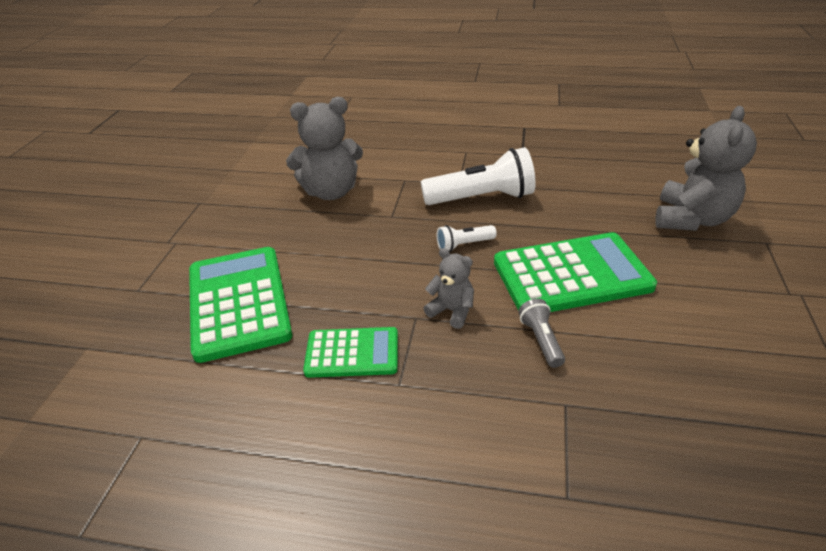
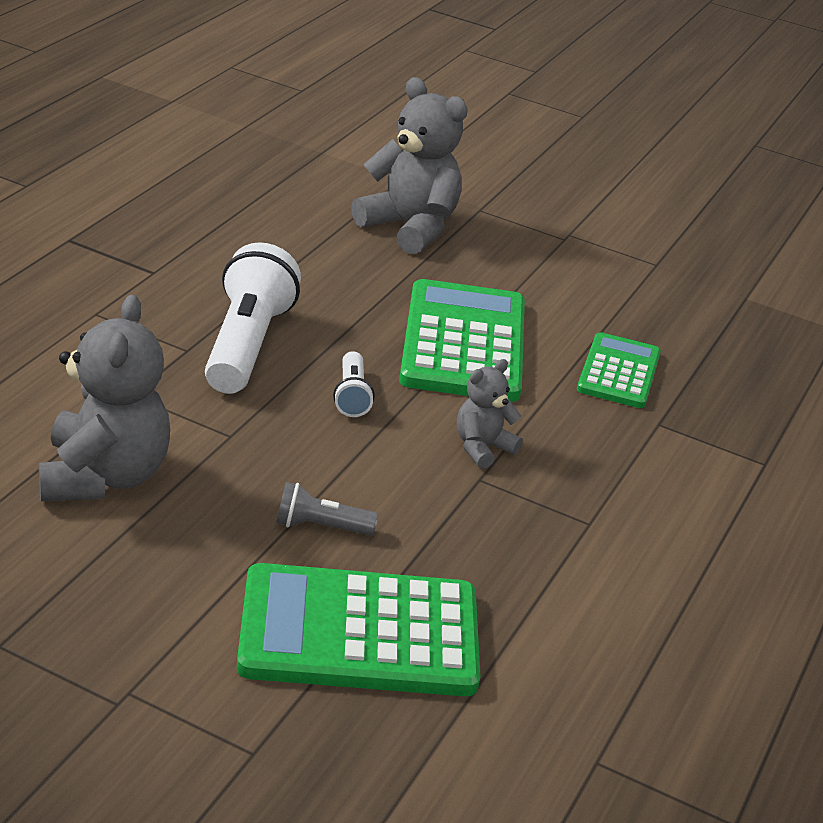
camera: 80 degrees left, 5 degrees down
(352, 353) = (521, 546): green calculator -> green calculator (618, 372)
(541, 340) = (563, 404): grey flashlight -> grey flashlight (320, 526)

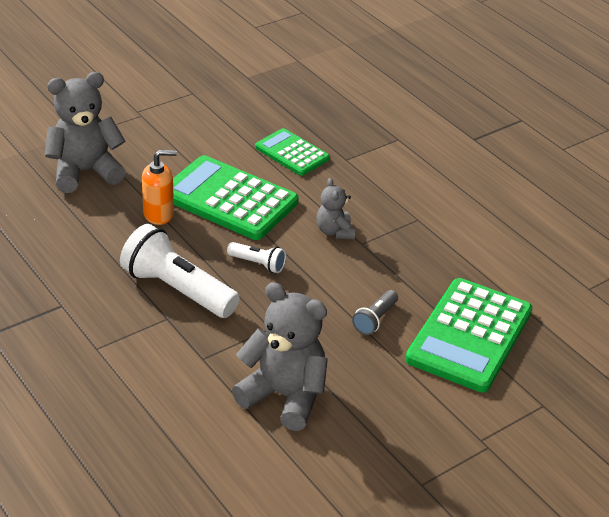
camera: 60 degrees left, 5 degrees up
(380, 297) = (159, 214): none -> orange soap dispenser

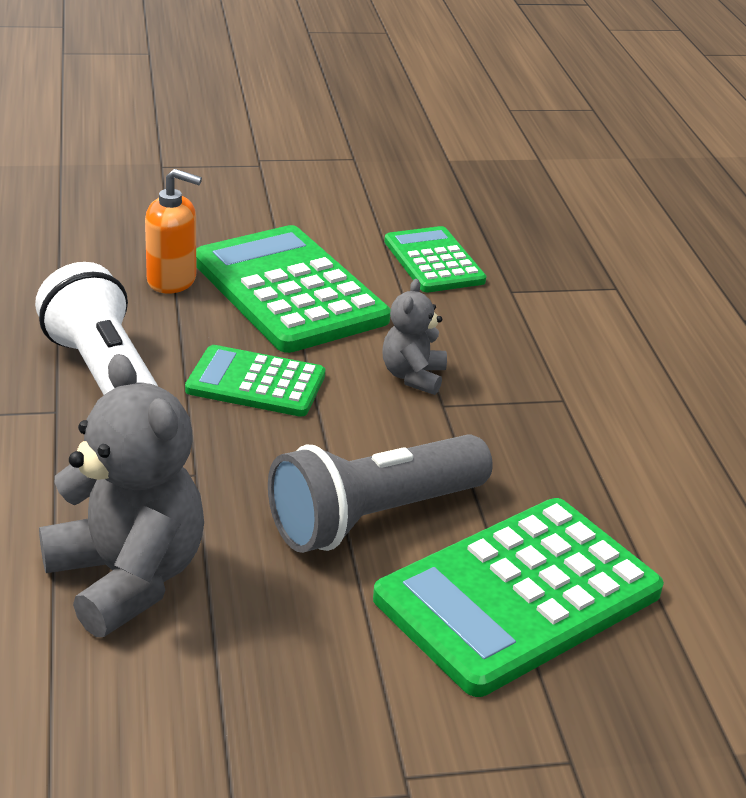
camera: 25 degrees right, 5 degrees down
(85, 172) = (122, 206): grey teddy bear -> none
(258, 264) = (256, 383): white flashlight -> green calculator
(375, 319) = (373, 517): grey flashlight -> grey flashlight, size x2.06

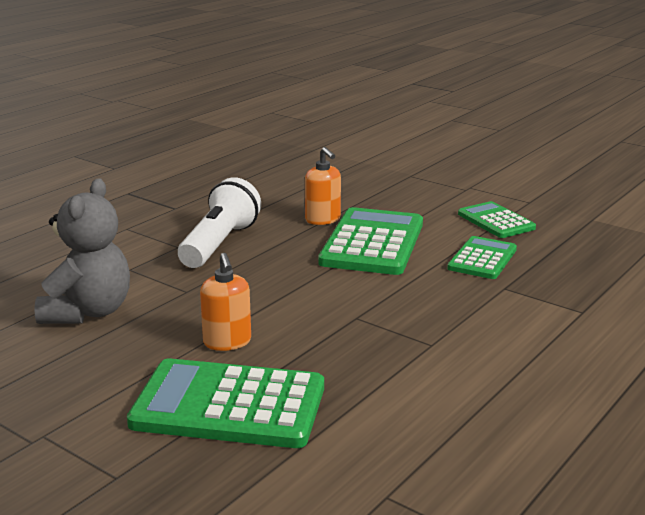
camera: 50 degrees right, 10 degrees down
(256, 383) = (281, 271): green calculator -> green calculator (496, 221)
(373, 517) = (227, 342): grey flashlight -> orange soap dispenser
(413, 376) = (364, 300): grey teddy bear -> none

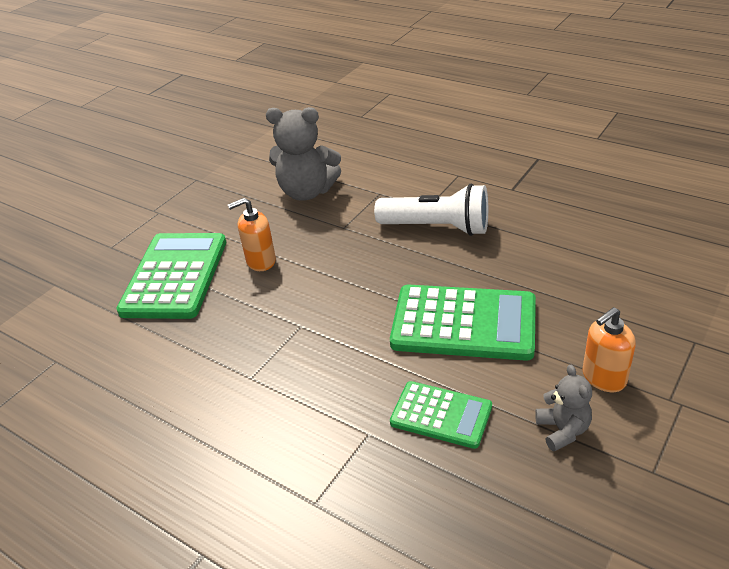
camera: 90 degrees right, 15 degrees up
(323, 220) = (515, 282): orange soap dispenser -> orange soap dispenser (603, 378)
(496, 221) = (563, 430): green calculator -> grey teddy bear

